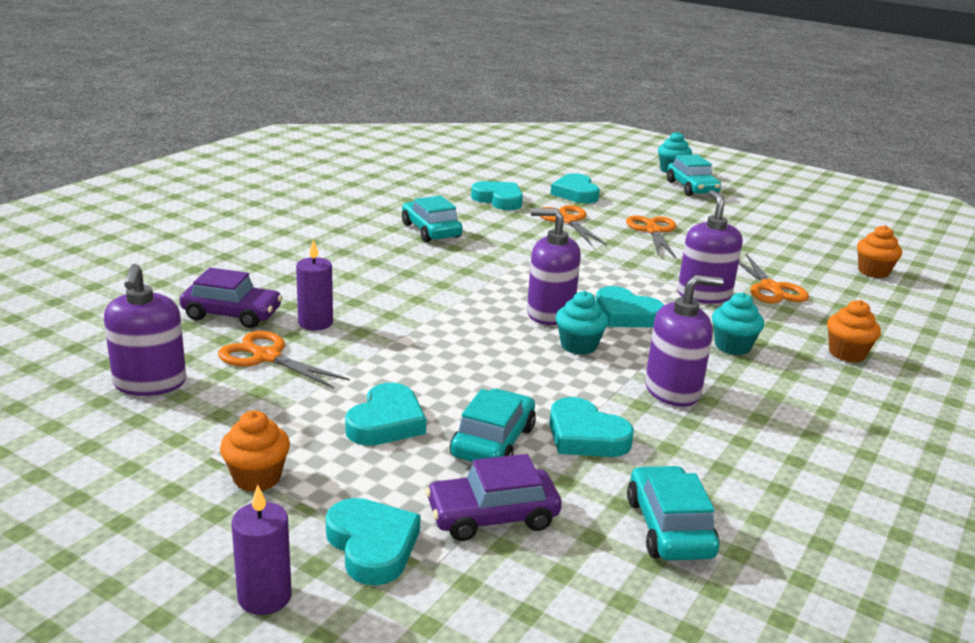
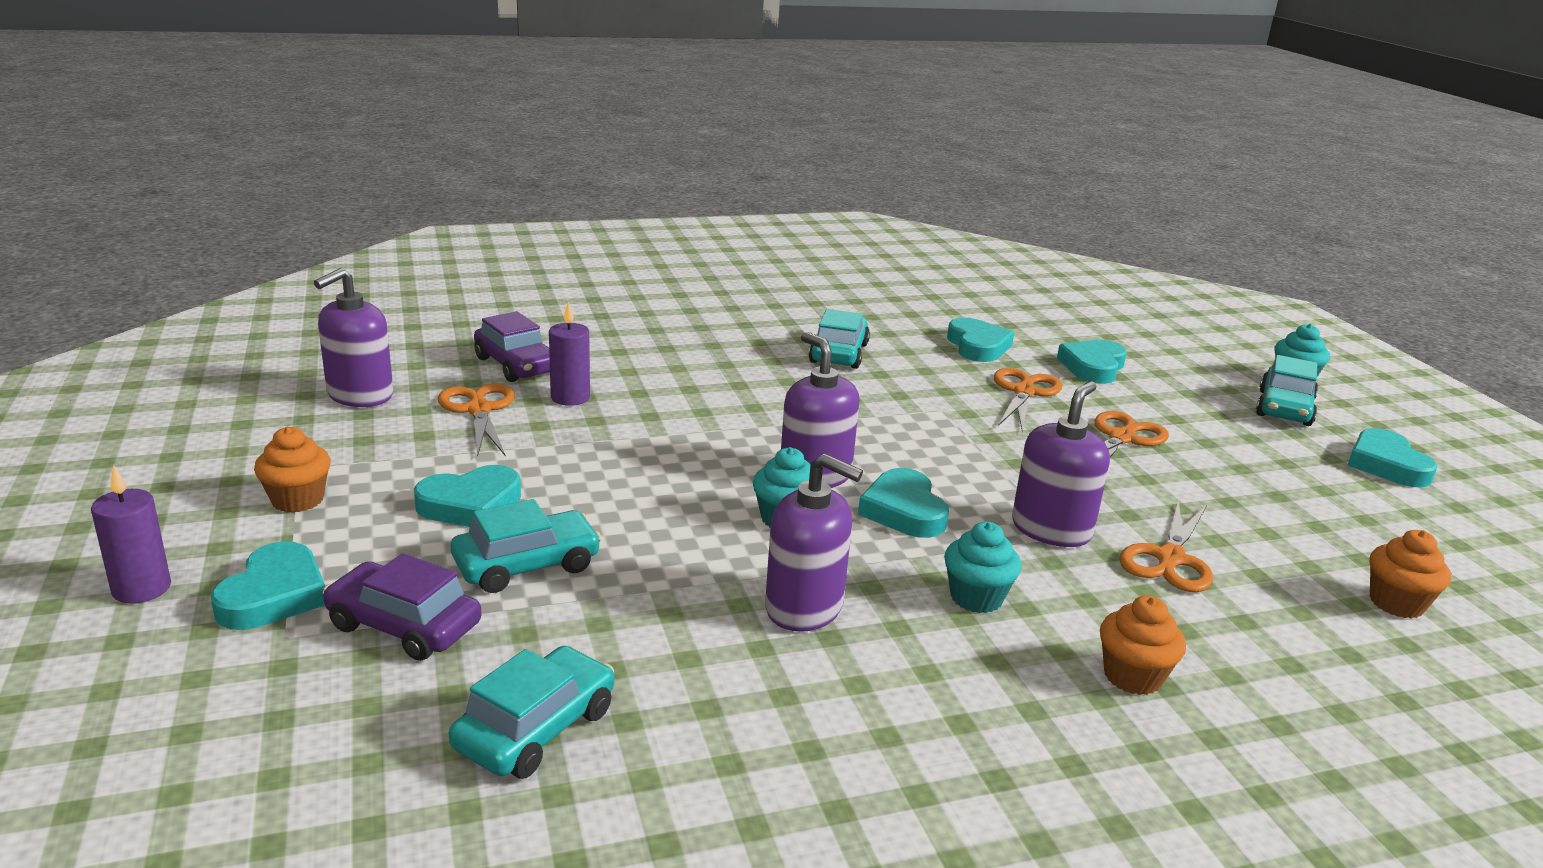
camera: 40 degrees right, 0 degrees up
(585, 436) = (622, 604): turquoise heart -> turquoise heart (1386, 465)

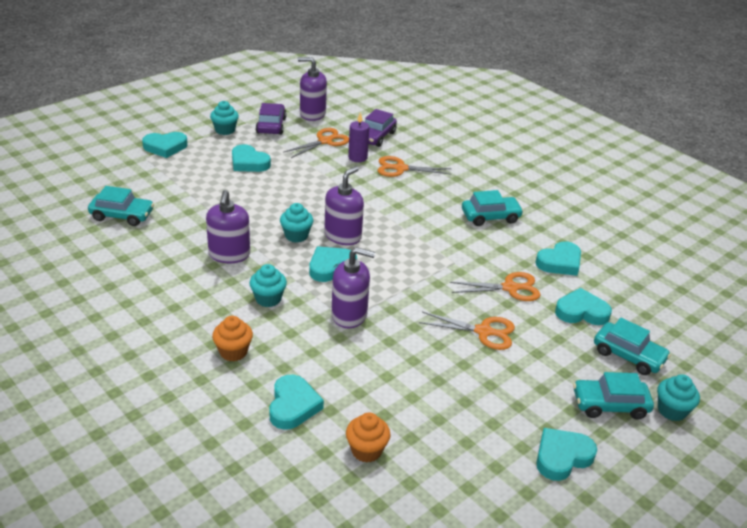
camera: 65 degrees right, 10 degrees up
(141, 588) = (154, 125): purple candle -> none
(298, 500) = (225, 130): orange cupcake -> turquoise cupcake
(404, 626) = (163, 175): purple car -> purple car (271, 125)
(527, 565) = (216, 186): turquoise car -> turquoise car (628, 355)
(1169, 559) = (350, 358): orange scissors -> orange scissors (400, 168)
(1291, 646) = (293, 406): none -> turquoise heart

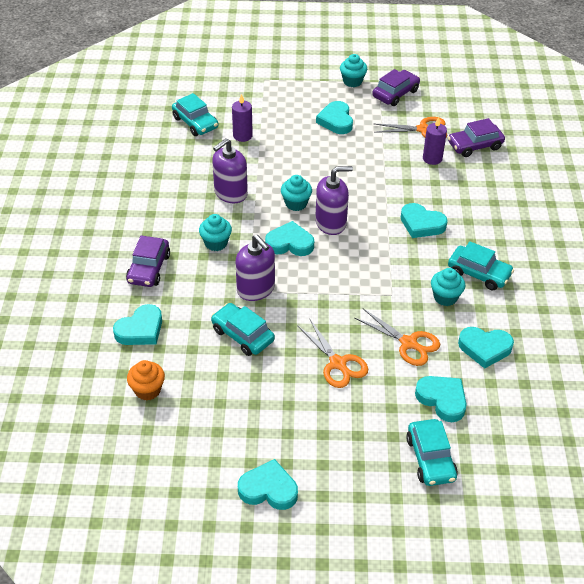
camera: 45 degrees right, 10 degrees up
(165, 147) = (289, 77): turquoise heart -> turquoise heart (421, 224)
(181, 207) = (242, 136): none -> purple candle
(233, 352) = (149, 268): orange cupcake -> purple car
(312, 114) = (445, 98): purple soap dispenser -> none
(400, 168) = (457, 187): orange scissors -> none
(610, 405) = (358, 482): turquoise car -> turquoise car (242, 335)
(672, 410) = (402, 522): turquoise cupcake -> turquoise cupcake (445, 297)

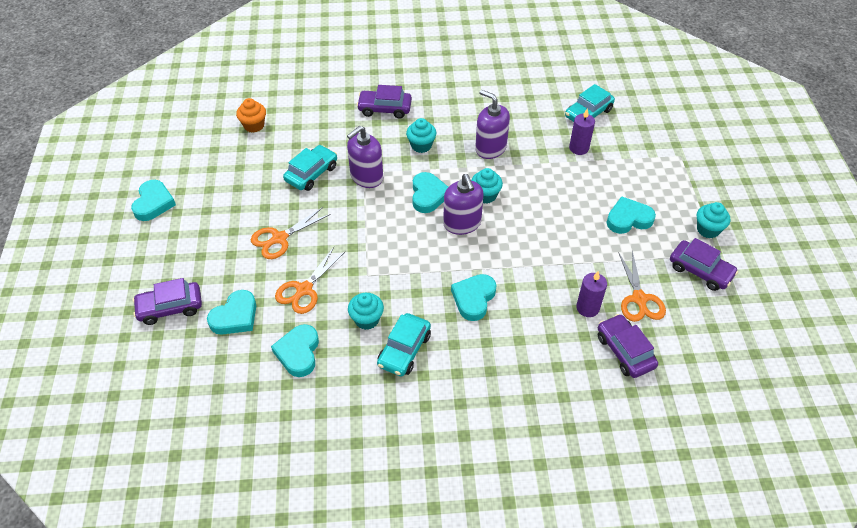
camera: 85 degrees right, 5 degrees up
(140, 329) = (316, 113): turquoise heart -> none
(430, 458) = (170, 307): turquoise car -> purple car

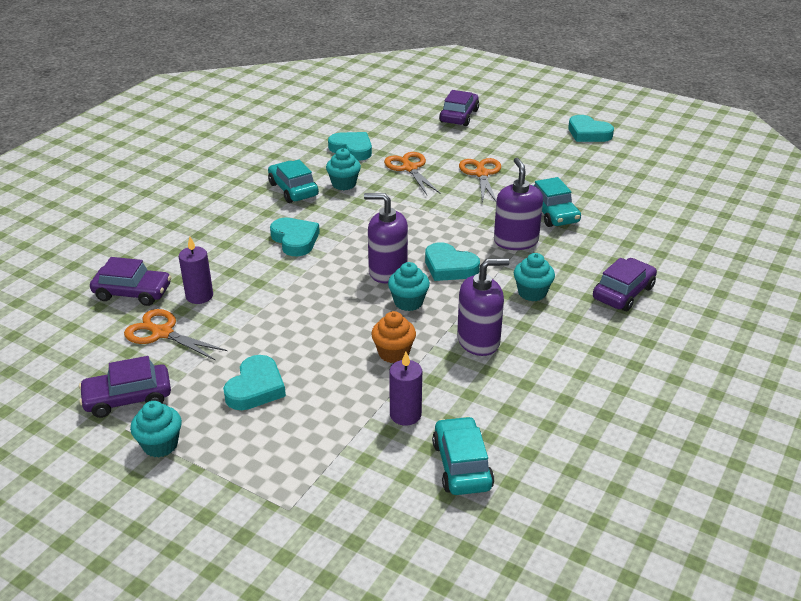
camera: 125 degrees right, 15 degrees down
(235, 316) = (419, 136): turquoise heart -> none
(254, 125) = (661, 204): orange cupcake -> orange cupcake (393, 353)

